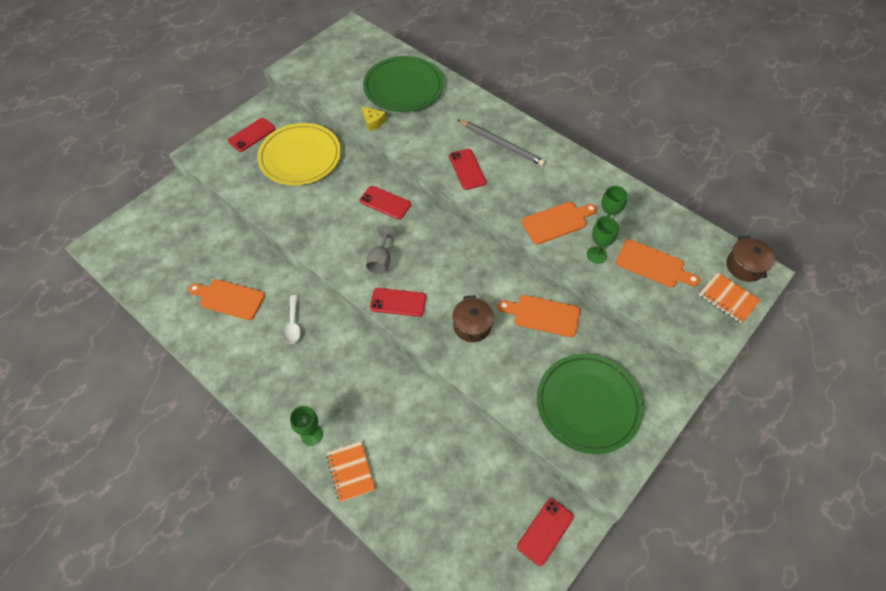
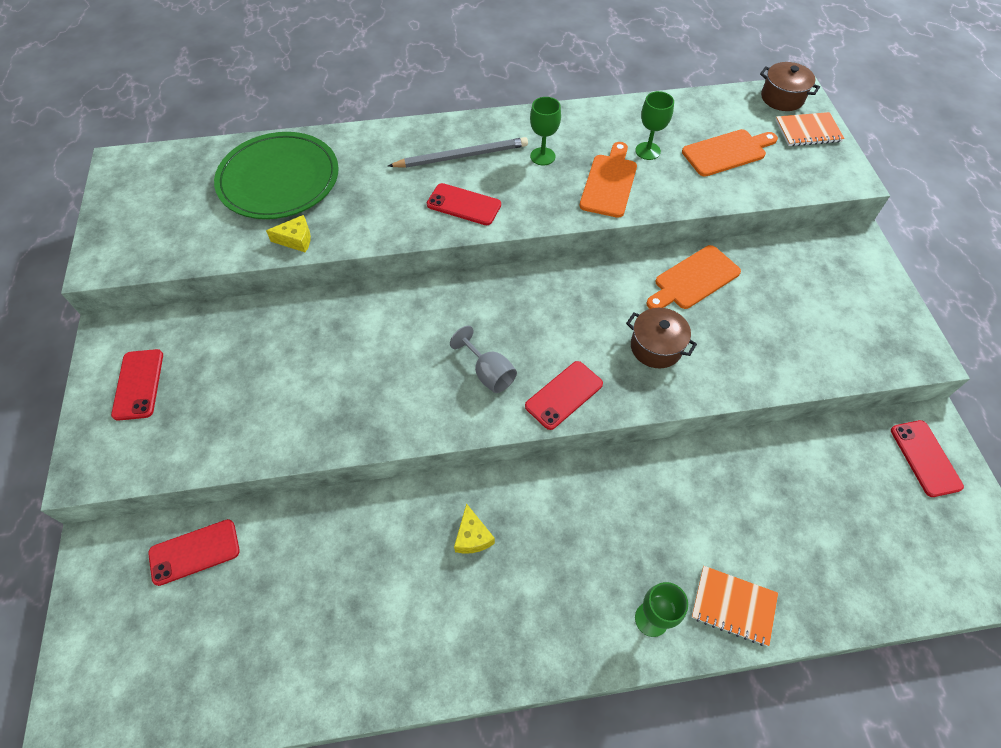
camera: 50 degrees left, 0 degrees up
(229, 299) = (360, 592): orange cutting board -> none
(293, 324) = (472, 536): white spoon -> yellow cheese
(300, 157) = (241, 354): yellow plate -> none
(385, 203) = (410, 315): red phone -> red phone (194, 552)
(588, 404) = (827, 316): green plate -> none
(596, 255) = (678, 182): green goblet -> green goblet (542, 156)

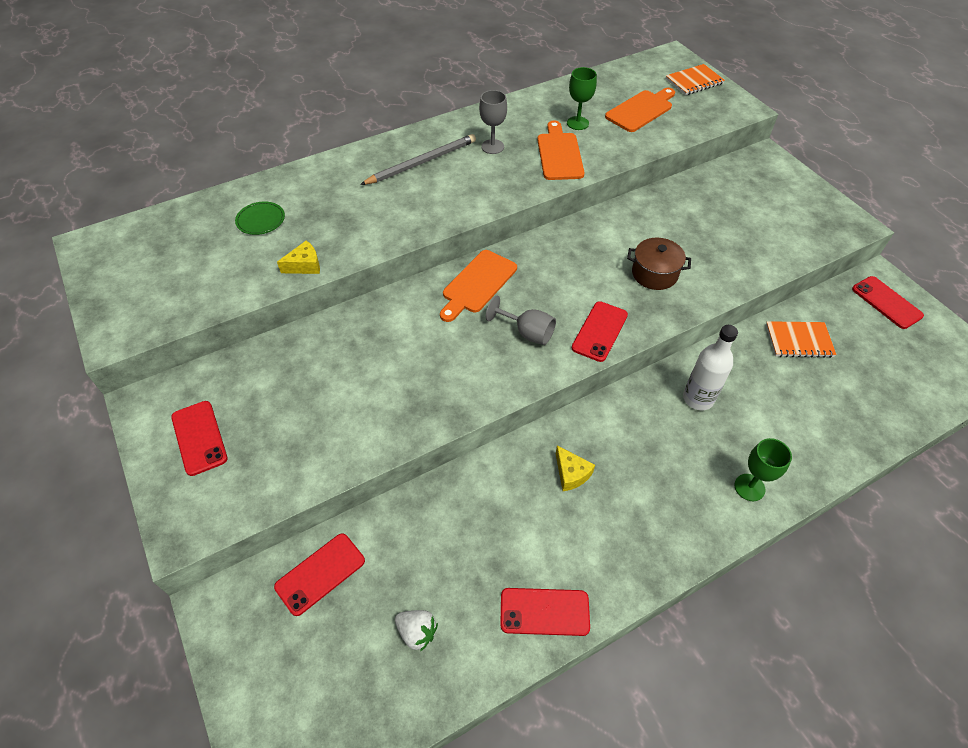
camera: 20 degrees left, 5 degrees down
(252, 643) = (417, 632): none -> white strawberry
(279, 179) = (261, 220): green plate -> green plate, size x0.41
(464, 205) = (444, 200): red phone -> red phone (544, 612)
(542, 156) = (492, 147): green goblet -> grey goblet
(645, 500) = (698, 398): none -> white bottle
(693, 279) = (657, 215): orange cutting board -> orange cutting board (477, 284)
(733, 606) = (806, 455): orange notebook -> orange notebook (799, 341)
(782, 98) = (661, 61): brown pot -> none

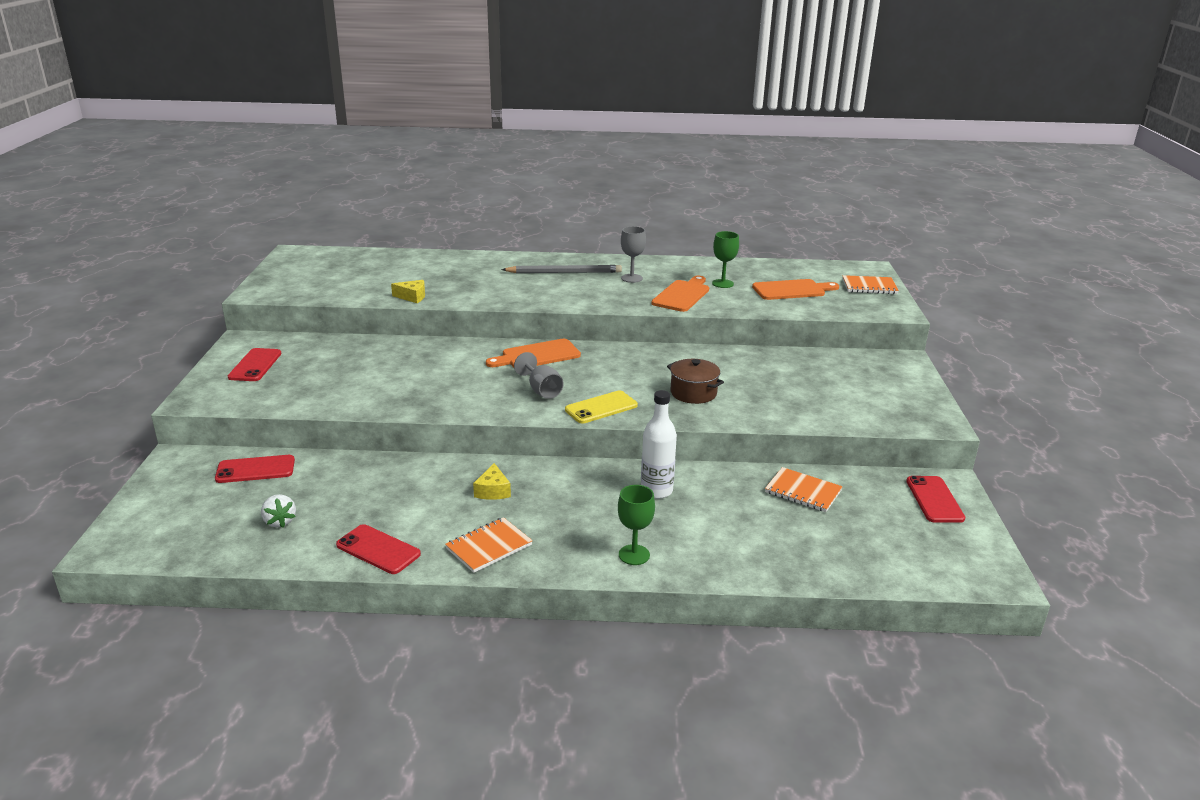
camera: 30 degrees right, 25 degrees down
(261, 220) = (412, 270): green plate -> none
(599, 331) = (601, 408): red phone -> yellow phone
(633, 548) = (489, 547): none -> orange notebook

